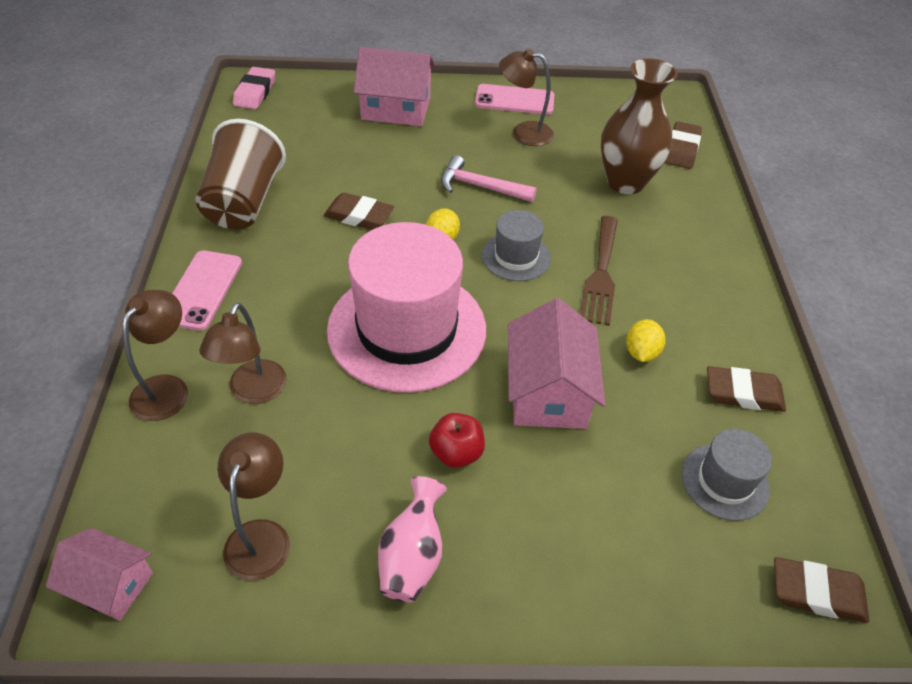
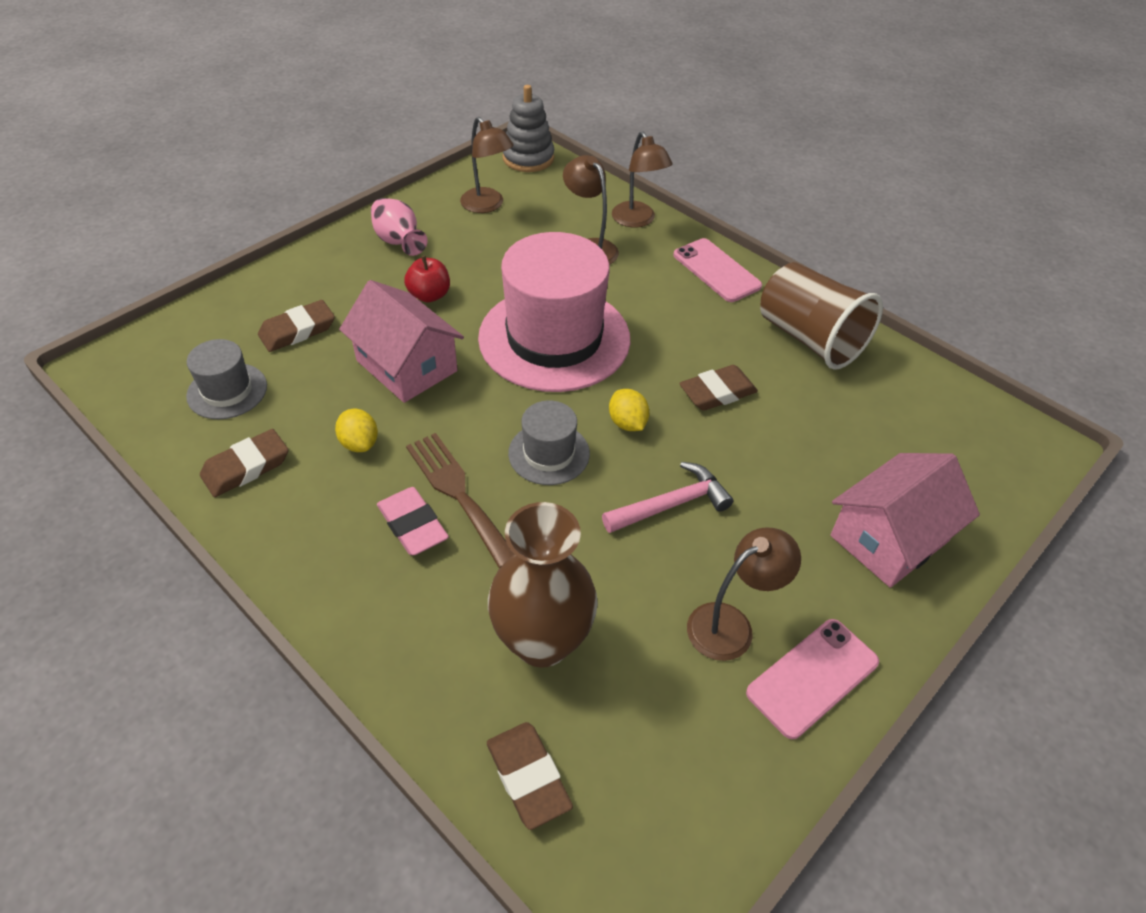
camera: 135 degrees right, 0 degrees up
(110, 584) = (528, 158): pink house -> grey stacking toy
(255, 92) = (1018, 441): pink eraser -> pink eraser (412, 525)
(817, 593) = (127, 365): brown eraser -> brown eraser (297, 330)

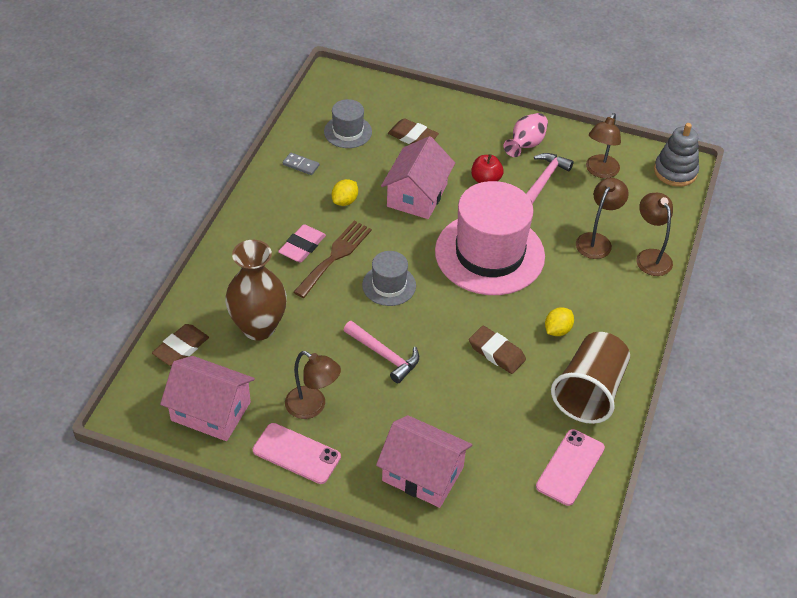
camera: 65 degrees right, 0 degrees up
(246, 467) = (301, 165): brown eraser -> grey domino
(466, 249) = (545, 179): none -> pink hammer
(627, 423) = (438, 314): yellow lemon -> yellow lemon (557, 330)
(637, 220) = (650, 256): brown lamp -> brown lamp turned 120 degrees clockwise
(686, 775) = (211, 411): none -> pink house
(716, 270) = (627, 318): pink phone -> pink phone (570, 467)

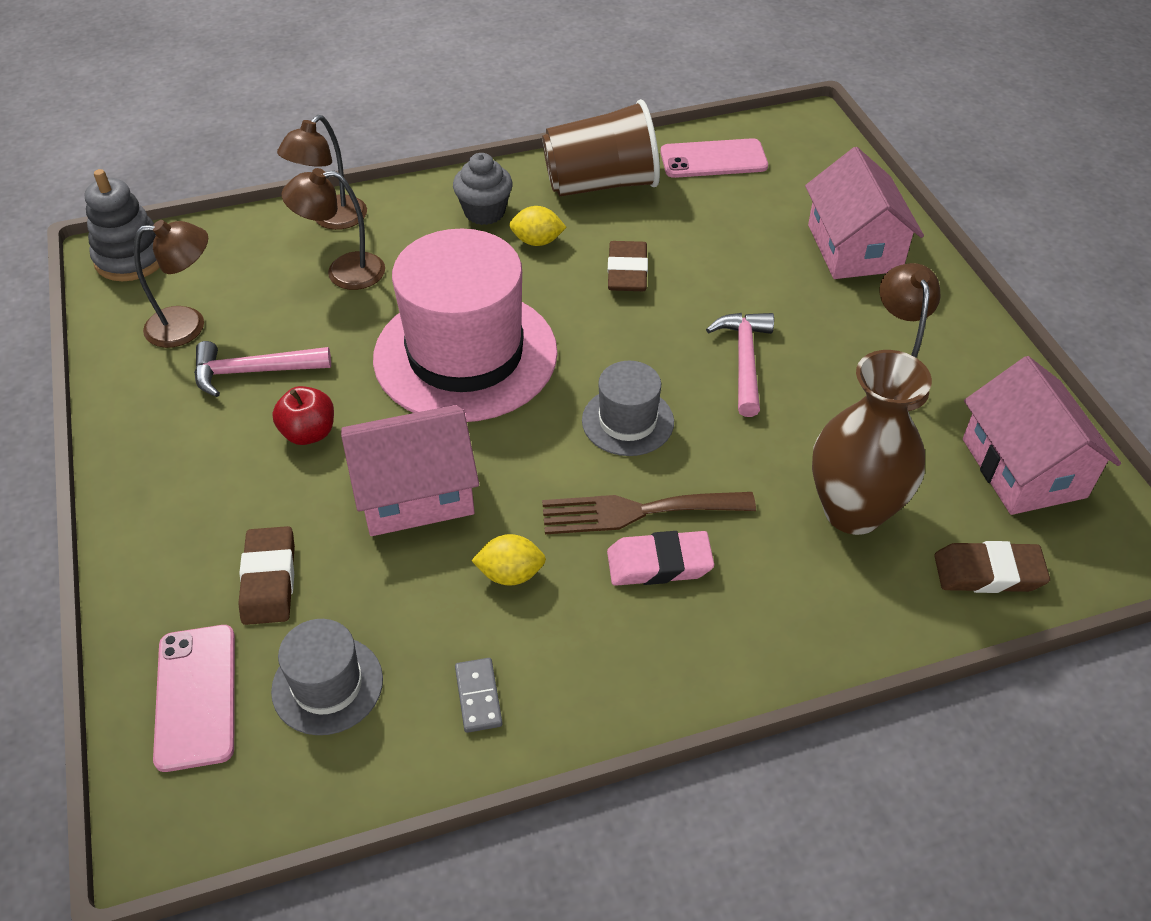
camera: 125 degrees left, 0 degrees up
(296, 453) = (965, 354): pink phone -> pink phone (196, 696)
(525, 145) = (182, 429): pink vase -> none
(605, 322) = (484, 212): none -> grey cupcake

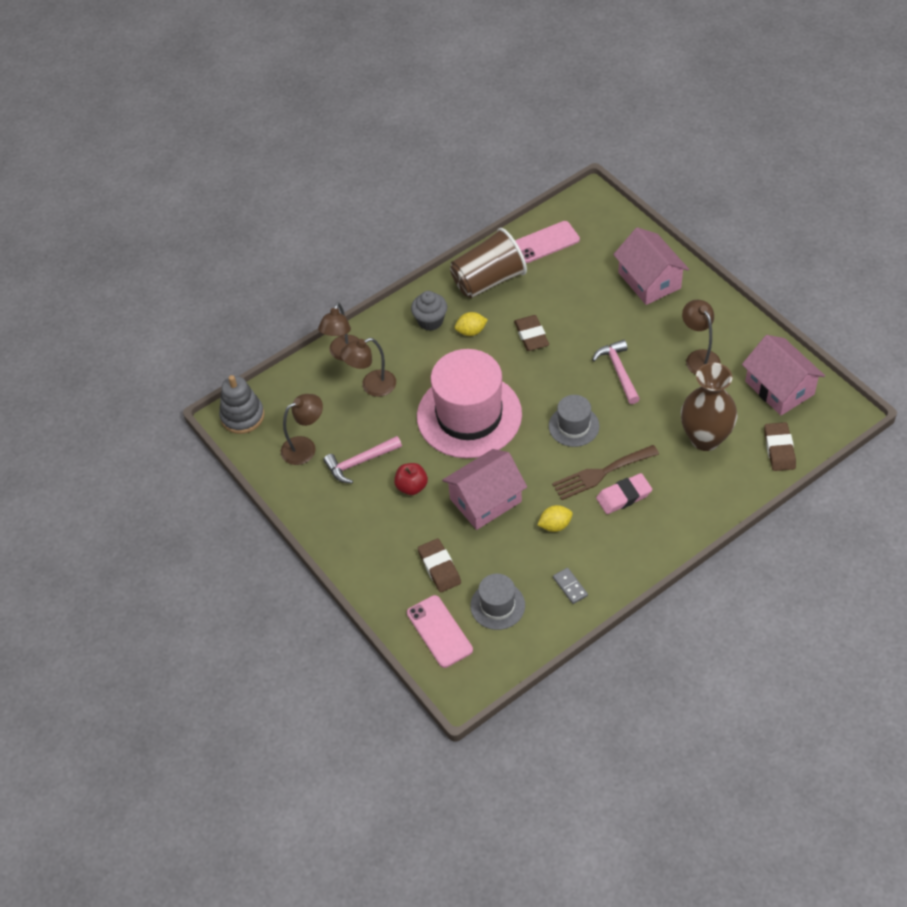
camera: 15 degrees left, 5 degrees up
(988, 573) = (779, 449): brown eraser -> brown eraser turned 75 degrees counterclockwise

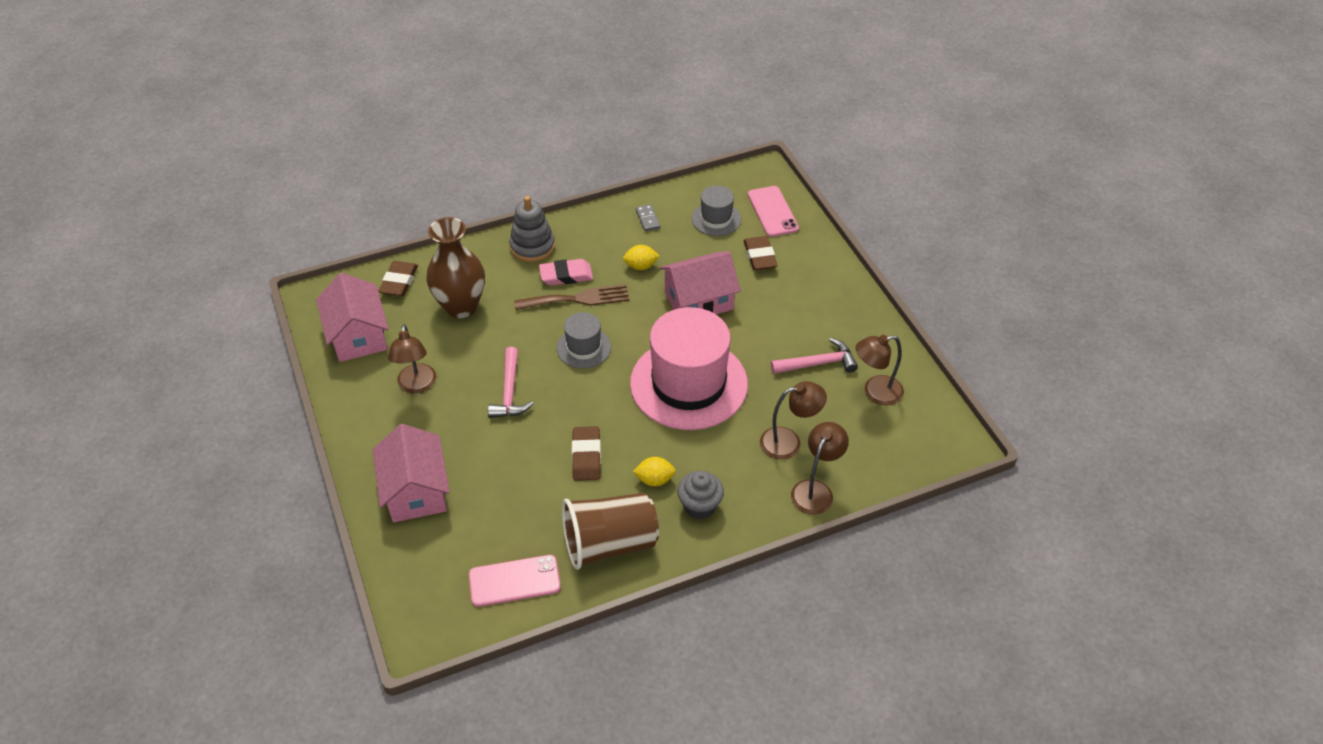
camera: 170 degrees left, 5 degrees down
(242, 416) = (945, 443): grey stacking toy -> grey stacking toy (532, 246)
(412, 487) = (768, 328): red apple -> none

